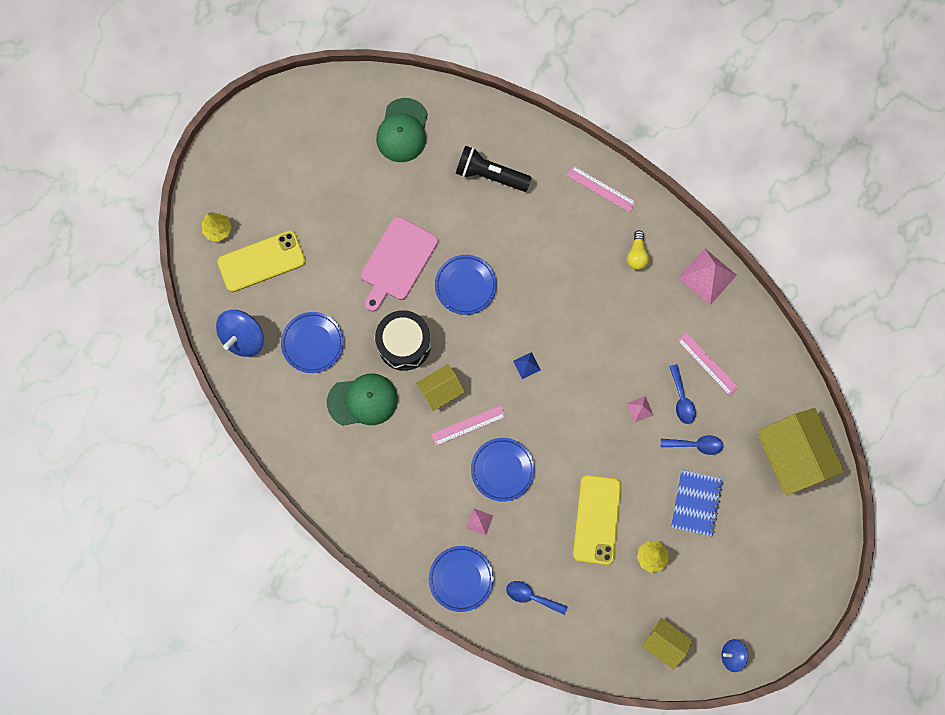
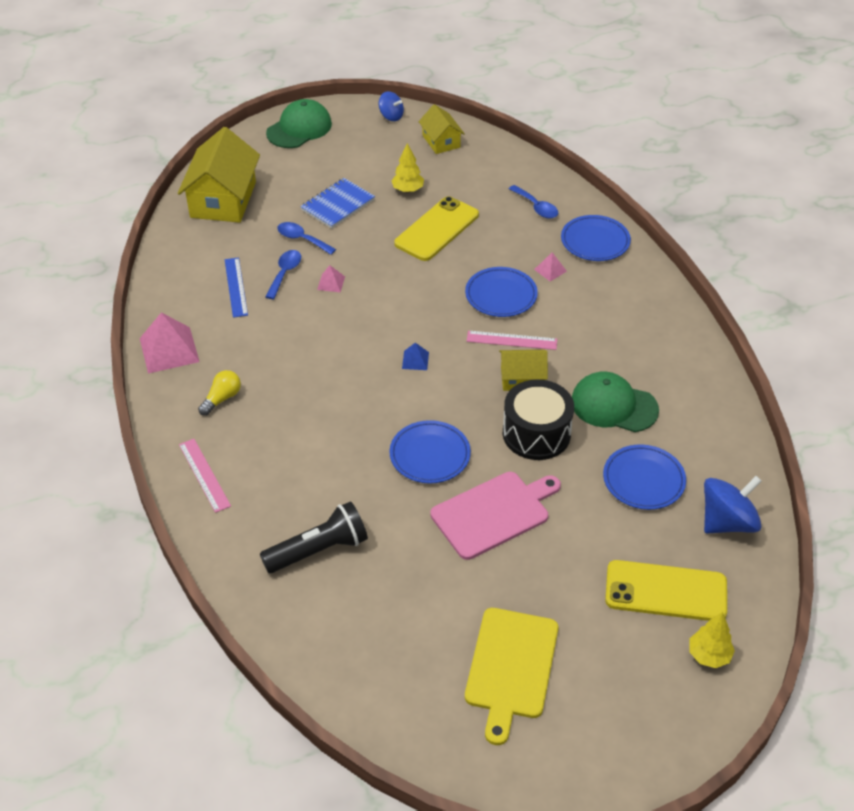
camera: 150 degrees left, 30 degrees down
(329, 160) = (511, 667): none -> yellow cutting board
(402, 131) = (391, 655): green cap -> green cap (299, 128)
(490, 175) = (319, 550): black flashlight -> black flashlight turned 75 degrees counterclockwise
(707, 363) = (235, 287): pink ruler -> blue ruler

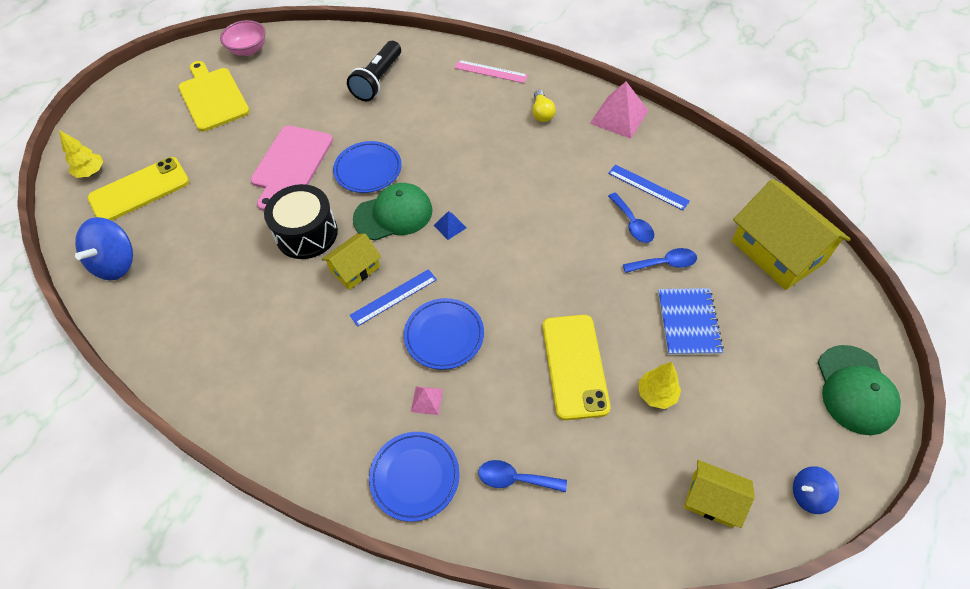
camera: 140 degrees right, 10 degrees up
(331, 283) = (589, 242): pink pyramid -> none
(414, 718) = (248, 50): none -> pink bowl
(511, 340) = (393, 297): pink ruler -> blue ruler
(613, 405) = (263, 297): green cap -> green cap (393, 214)
(643, 480) = (199, 253): blue plate -> none

